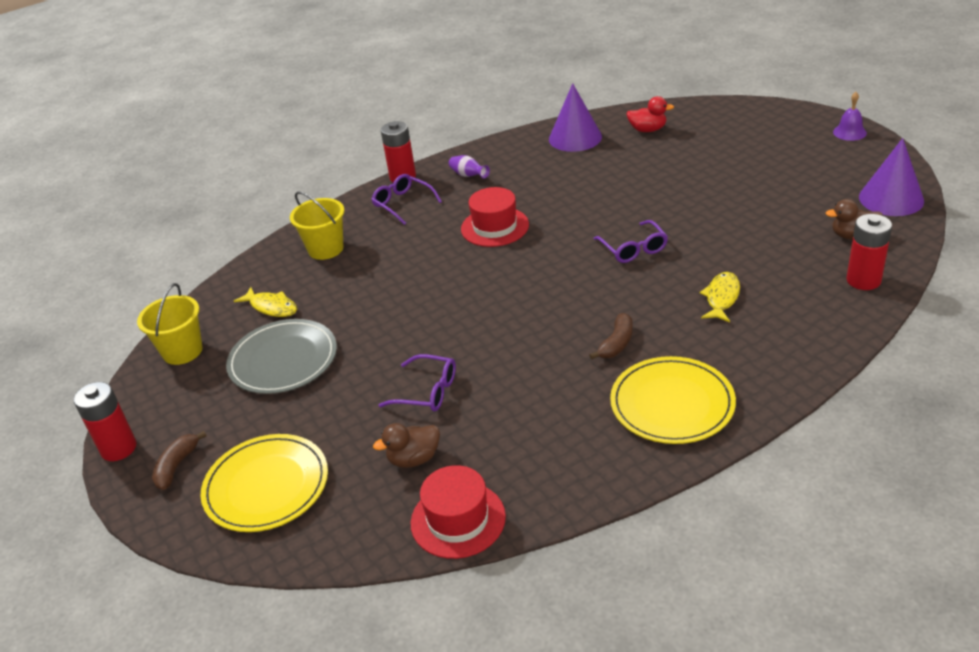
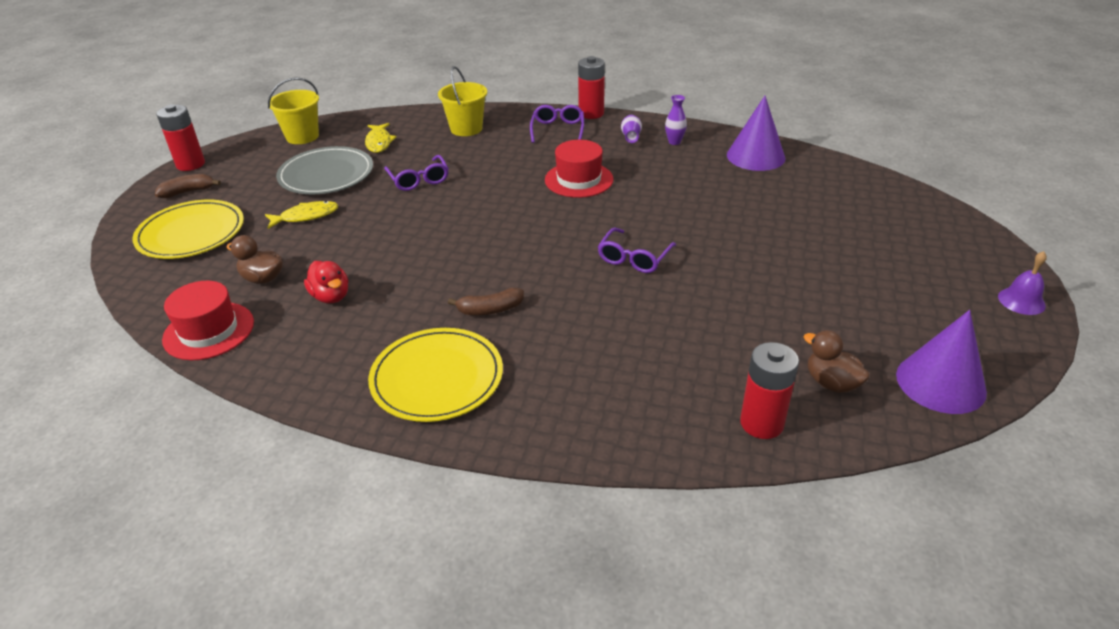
camera: 45 degrees right, 0 degrees up
(427, 391) = (344, 248): purple glasses -> purple glasses (419, 180)
(505, 160) = (674, 142): none -> purple vase
(647, 130) = (825, 184): red duck -> red duck (331, 296)
(721, 298) = (621, 340): yellow fish -> yellow fish (306, 216)

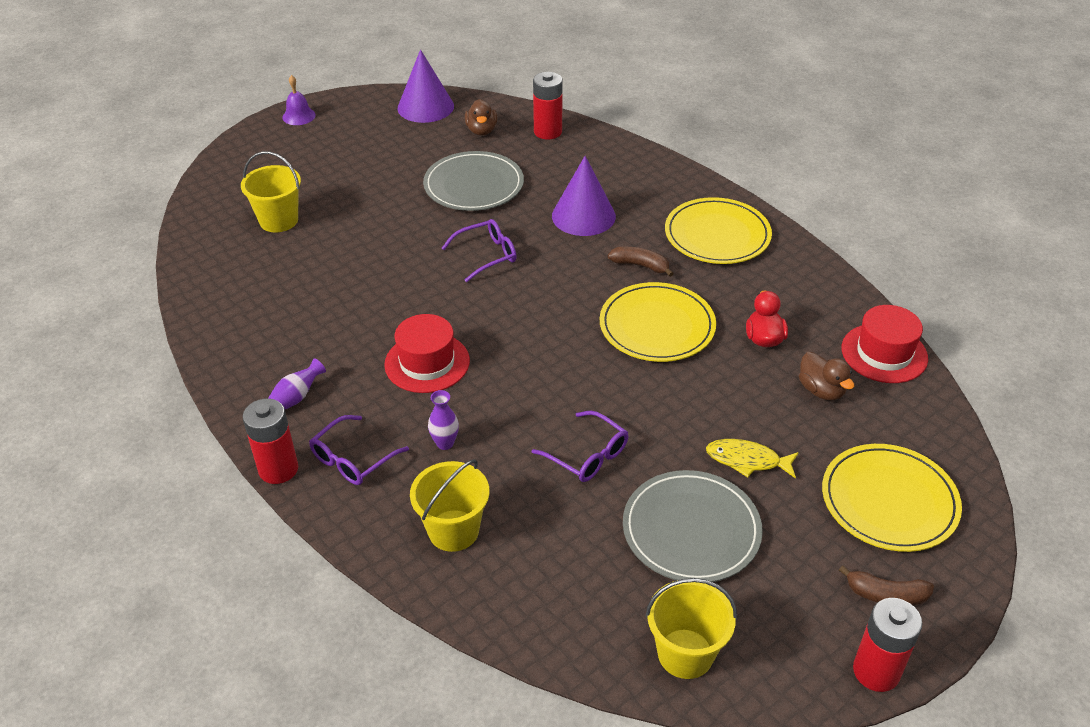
camera: 145 degrees left, 5 degrees up
(379, 142) = (586, 567): yellow fish -> none
(419, 180) = (588, 455): purple glasses -> purple glasses turned 120 degrees clockwise
(433, 268) = (657, 326): none -> yellow plate
(674, 142) = (268, 364): purple vase -> purple vase (445, 443)
(737, 313) = (474, 185): none -> grey plate
(755, 156) = (232, 302): purple cone -> purple cone (583, 216)
(832, 210) = (279, 220): none -> yellow bucket

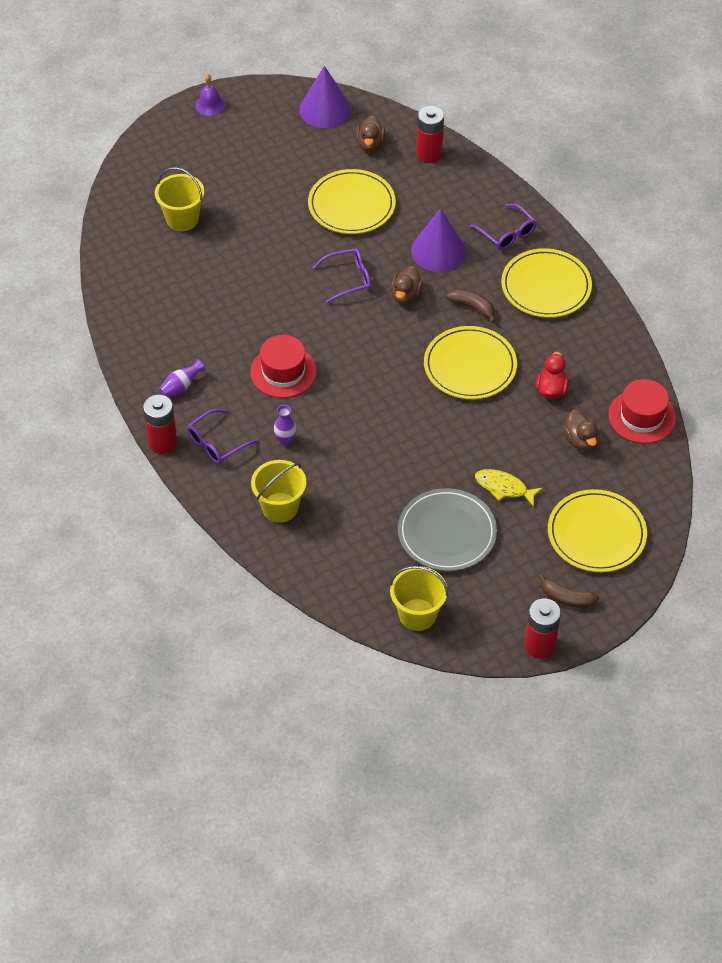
camera: 10 degrees right, 10 degrees up
(474, 185) = (351, 205): grey plate -> yellow plate
(558, 264) = (406, 296): none -> brown duck
(588, 455) = (388, 466): purple glasses -> purple glasses (507, 233)

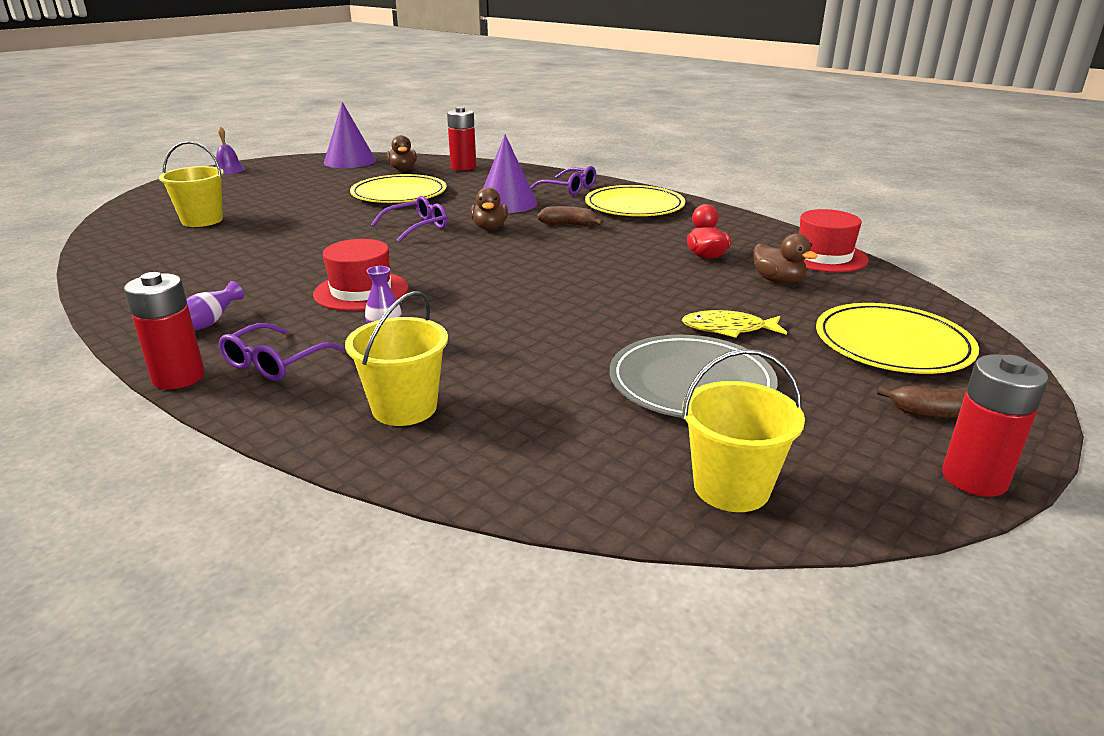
camera: 20 degrees left, 25 degrees down
(470, 366) = (598, 255): yellow plate -> none

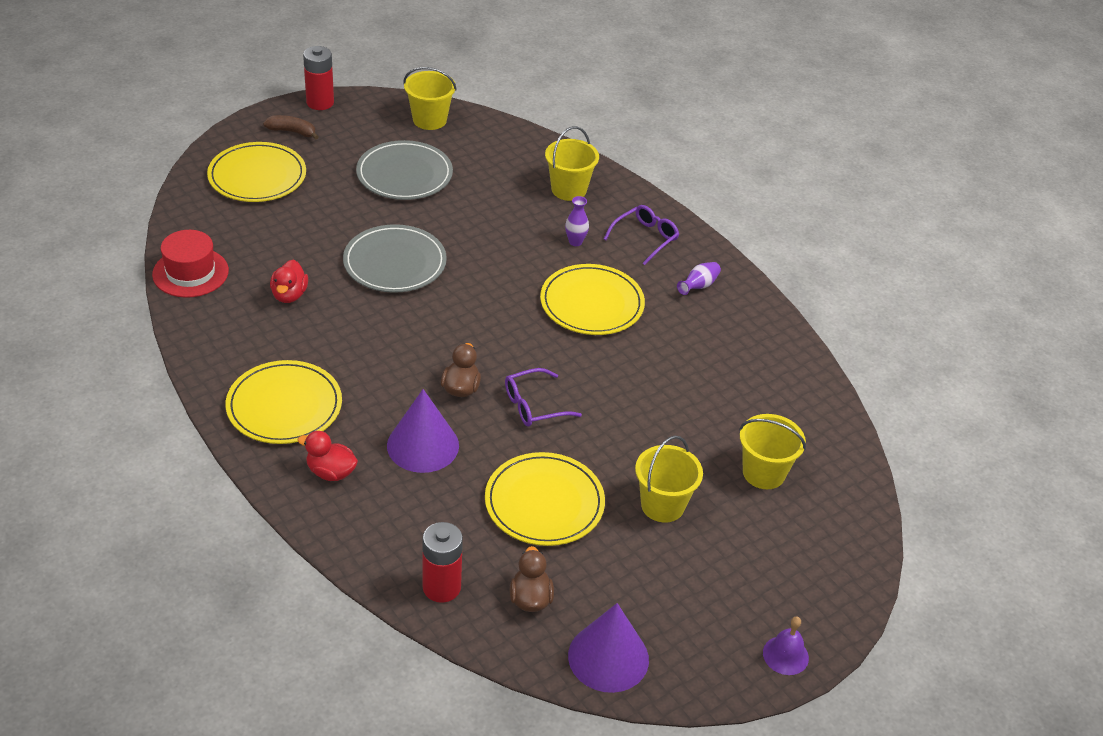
camera: 170 degrees left, 15 degrees up
(179, 377) = (700, 237): red battery -> none
(301, 201) = (662, 505): none -> yellow bucket
(361, 291) = (592, 303): red hat -> yellow plate
(569, 189) = (331, 472): purple glasses -> red duck
(569, 224) = (378, 378): brown banana -> none
(618, 291) = (395, 263): none -> grey plate
(728, 329) = (347, 209): yellow fish -> none
(778, 281) = (263, 249): brown duck -> none

